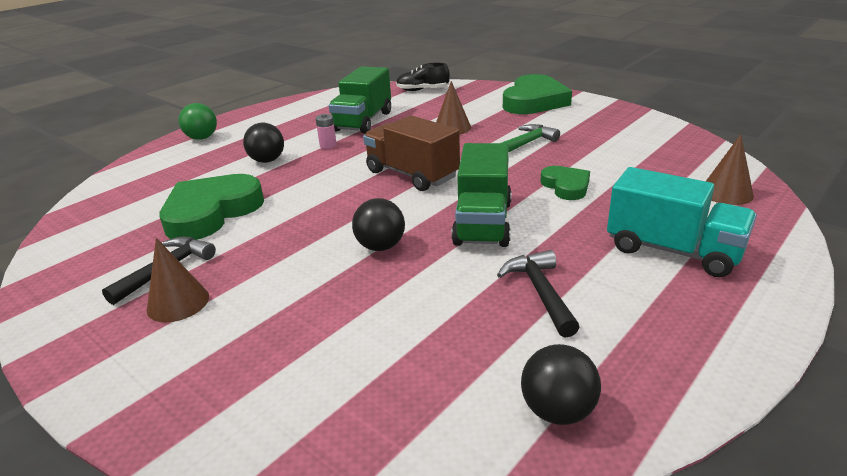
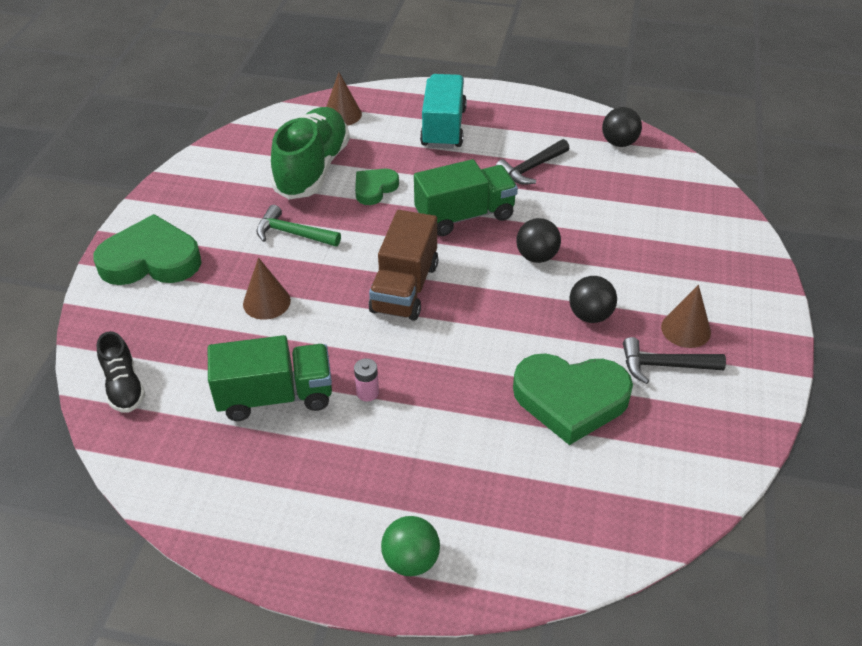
camera: 120 degrees left, 15 degrees up
(267, 160) = (438, 428): black ball -> black ball (590, 315)
(619, 164) = (313, 169): none -> green shoe

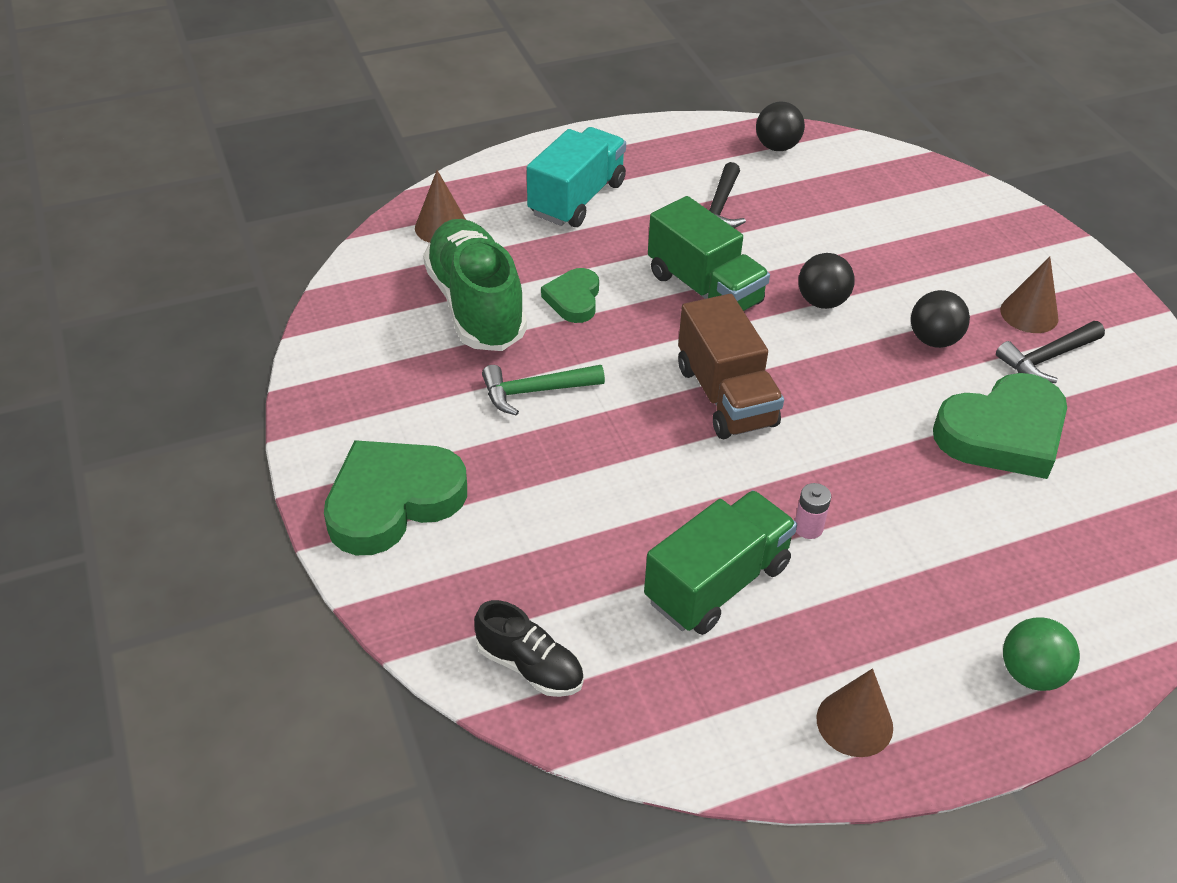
camera: 35 degrees left, 0 degrees up
(266, 302) = (591, 484): brown cone -> brown cone (854, 722)
(443, 128) = (577, 199): turquoise truck -> turquoise truck turned 60 degrees clockwise
(465, 216) = (704, 289): green truck -> green truck turned 105 degrees clockwise

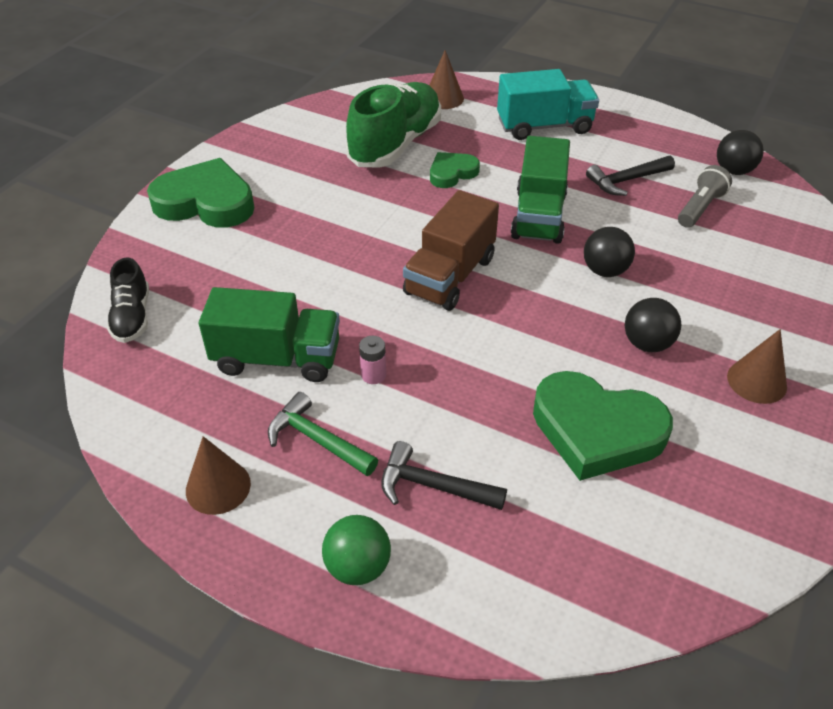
camera: 50 degrees right, 0 degrees up
(535, 391) = (353, 202): green hammer -> green hammer (317, 440)
(802, 197) = (700, 208): none -> grey flashlight
(1047, 358) = (719, 416): black hammer -> black hammer (432, 486)

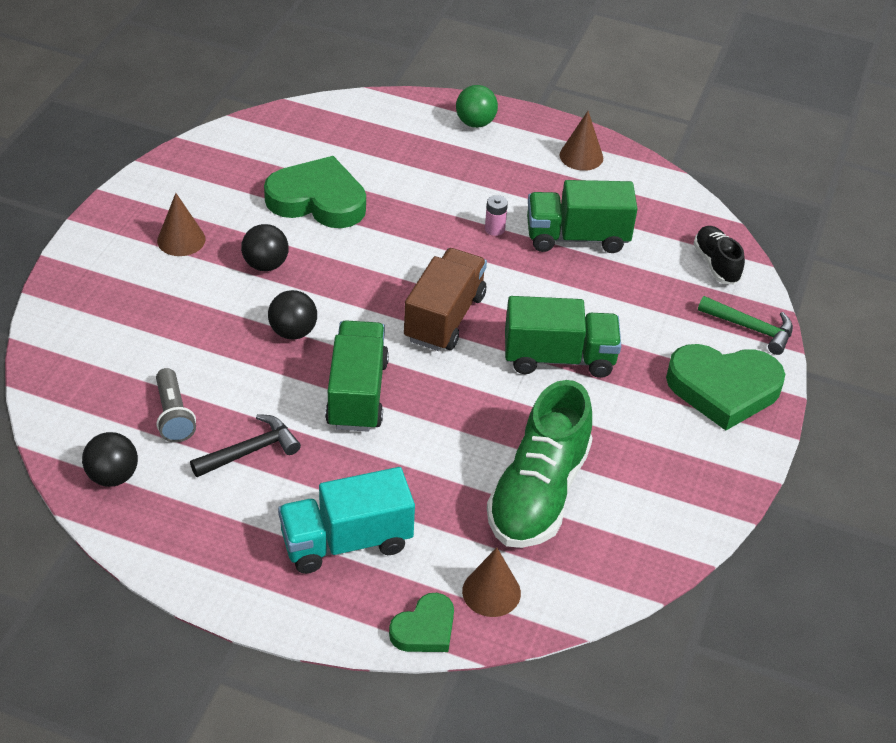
camera: 170 degrees right, 0 degrees up
(317, 440) = (524, 185): green hammer -> green hammer (751, 328)
(346, 234) = (559, 358): none -> green truck
(432, 486) = (435, 163): black hammer -> none
(452, 173) = (460, 449): green heart -> green heart (425, 629)
(700, 208) = (174, 415): grey flashlight -> grey flashlight turned 45 degrees counterclockwise

